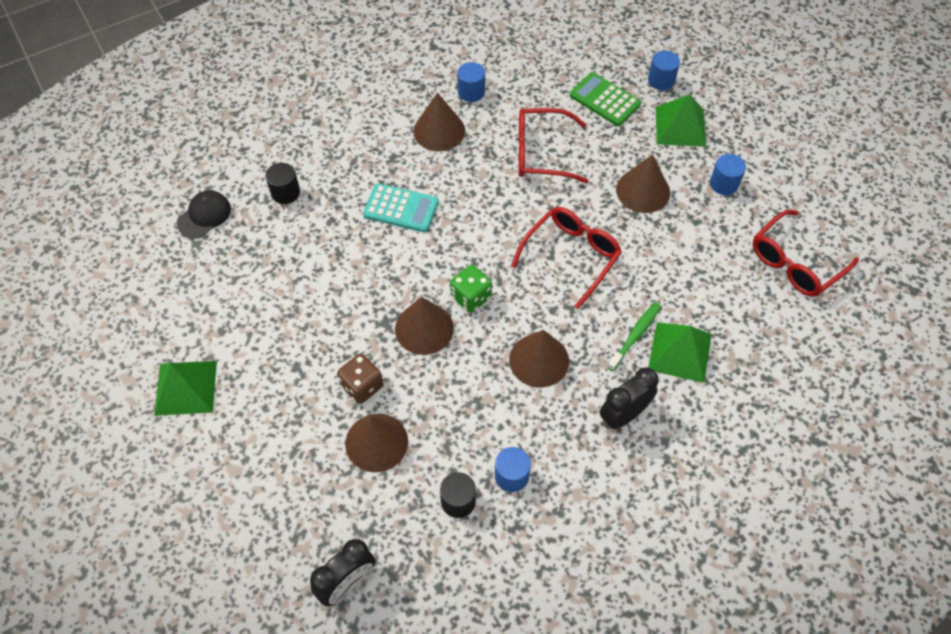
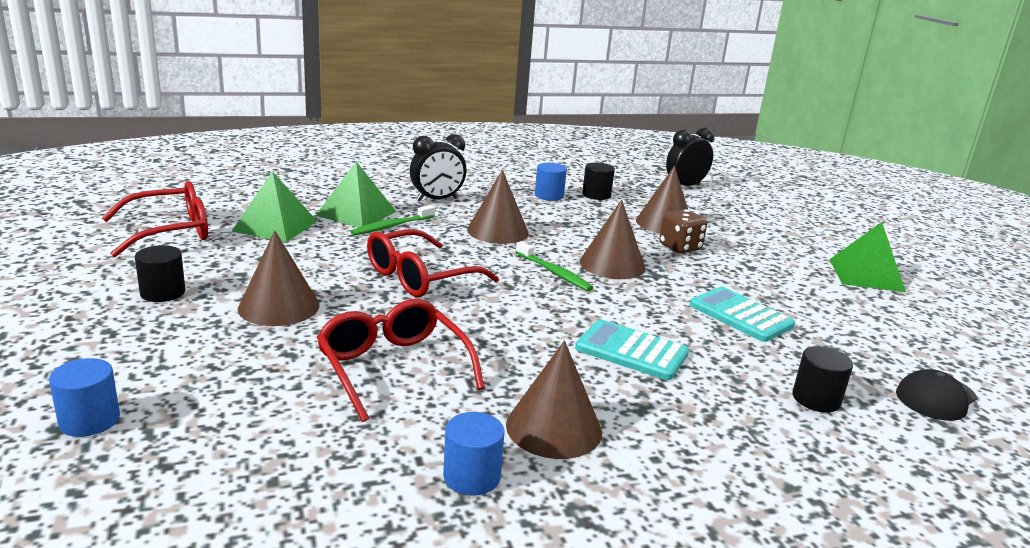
camera: 170 degrees left, 35 degrees down
(319, 277) = (740, 315): none -> turquoise calculator
(471, 297) = (554, 272): green dice -> green toothbrush
(541, 153) = (393, 368): red glasses -> red glasses turned 135 degrees counterclockwise
(604, 100) = (226, 412): green calculator -> none
(680, 126) = (142, 355): green pyramid -> green pyramid (275, 226)
(724, 184) = (163, 292): blue cylinder -> black cylinder

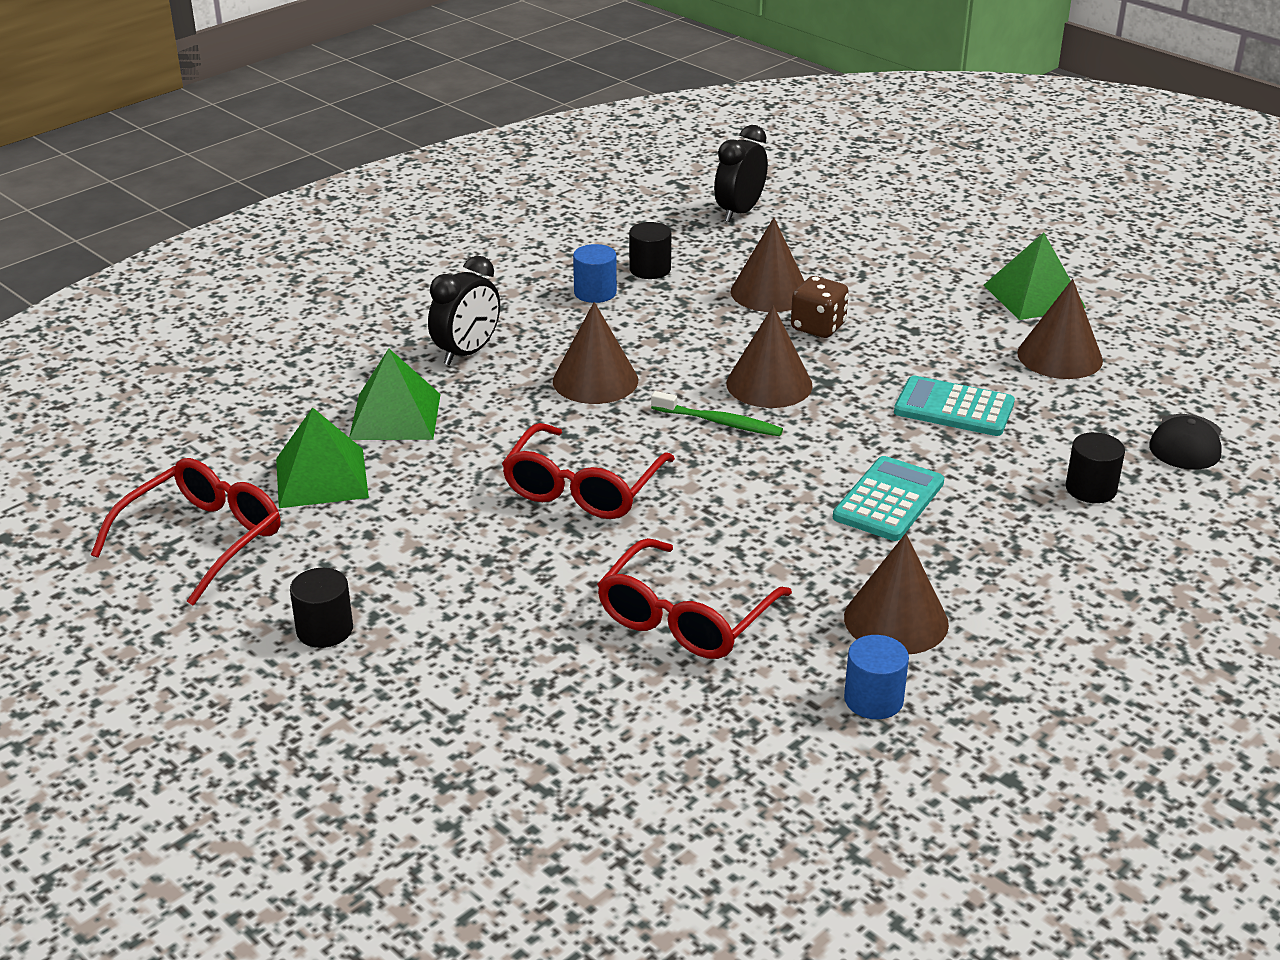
camera: 25 degrees left, 10 degrees up
(89, 420) = (468, 802): blue cylinder -> none
(279, 306) = (478, 593): brown cone -> brown cone (1059, 356)
(392, 226) = (463, 421): green toothbrush -> none
(393, 368) = (685, 618): red glasses -> red glasses turned 90 degrees counterclockwise
(631, 351) = (889, 500): turquoise calculator -> turquoise calculator turned 120 degrees clockwise

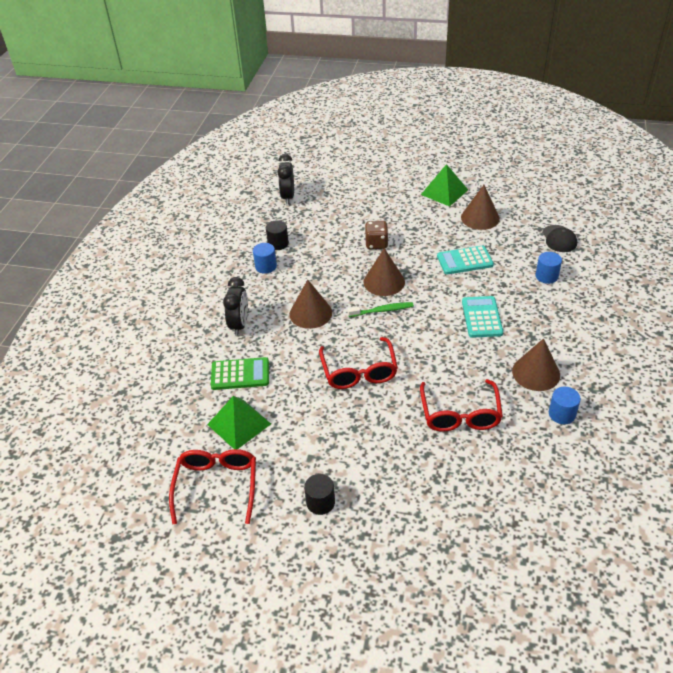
camera: 30 degrees left, 10 degrees up
(395, 416) = (240, 374): green pyramid -> green calculator
(770, 292) = (340, 234): brown cone -> none
(1090, 489) = (546, 276): black cylinder -> blue cylinder

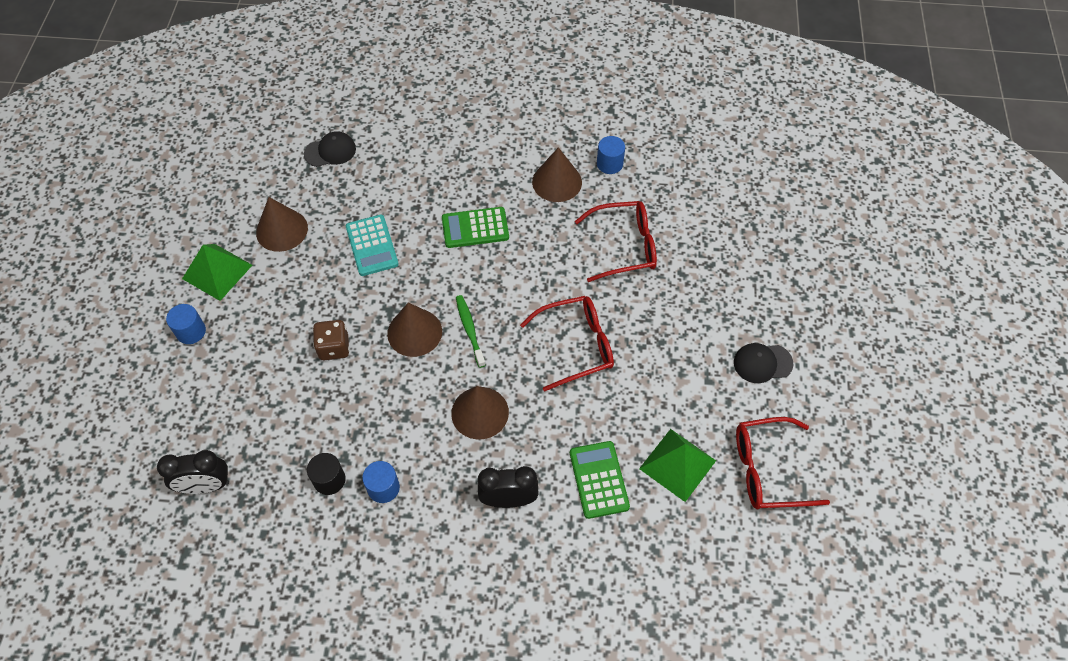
camera: 100 degrees left, 15 degrees up
(320, 502) = (762, 363): black cylinder -> black cap
(482, 317) = (475, 228): turquoise calculator -> green calculator
(546, 276) = (401, 166): blue cylinder -> blue cylinder (191, 331)

